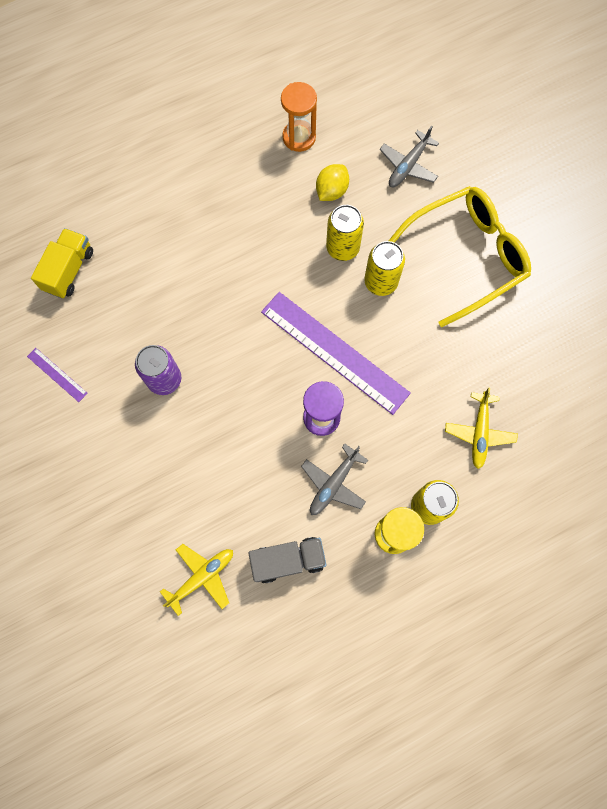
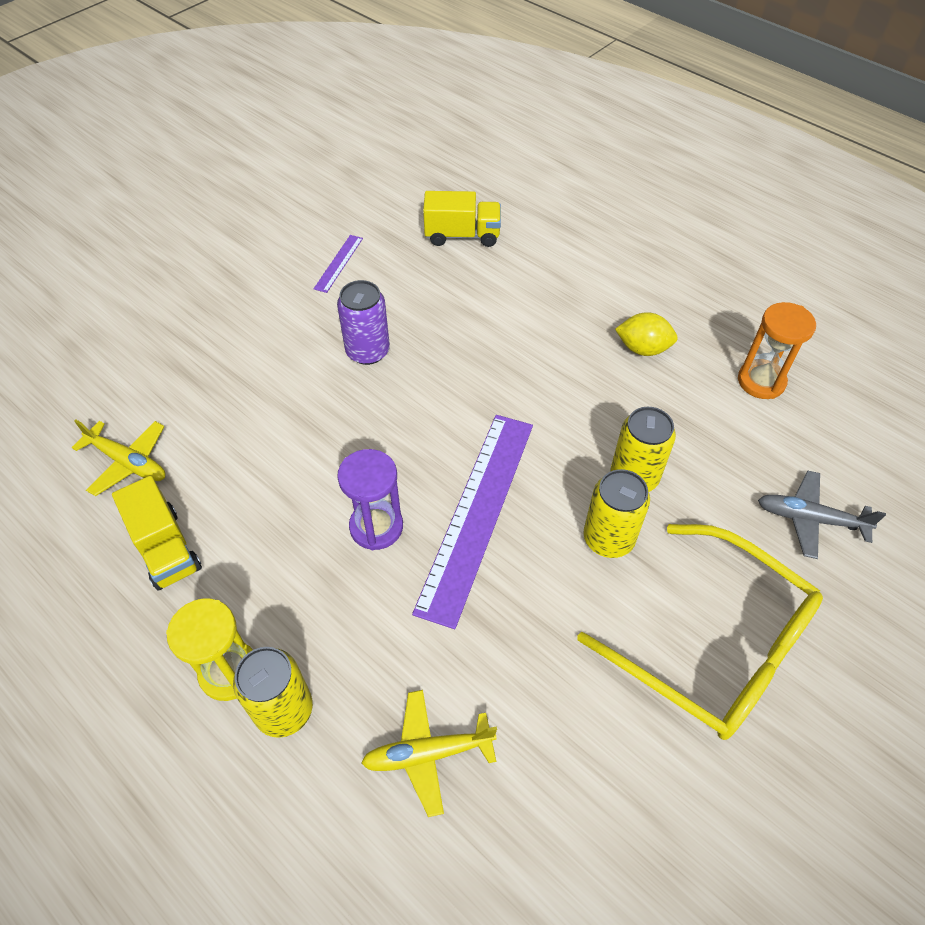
camera: 70 degrees right, 20 degrees down
(288, 560) = (165, 548): grey truck -> yellow truck
(331, 191) = (709, 439): yellow lemon -> yellow lemon (643, 348)
(334, 483) = (286, 570): grey plane -> none

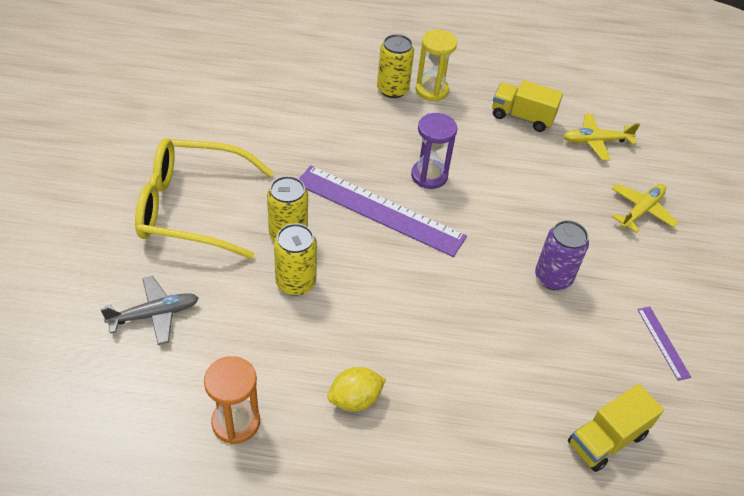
camera: 140 degrees right, 5 degrees down
(428, 753) = (313, 103): yellow plane -> yellow plane (641, 211)
(477, 513) = (379, 210): purple ruler -> purple ruler turned 45 degrees counterclockwise

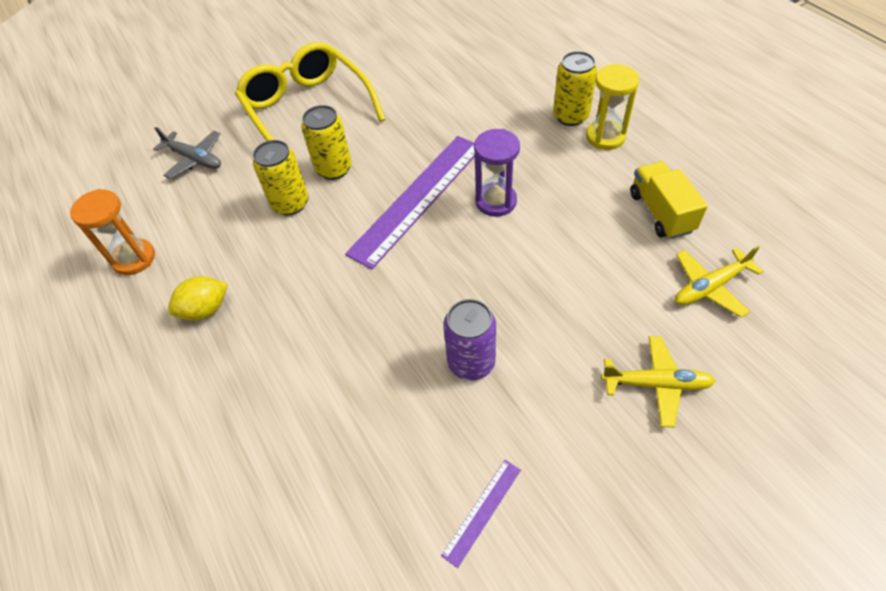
camera: 60 degrees right, 5 degrees up
(355, 399) = (205, 310): yellow lemon -> yellow lemon turned 60 degrees counterclockwise
(379, 210) = (418, 198): purple ruler -> purple ruler turned 45 degrees clockwise
(596, 141) = (710, 287): yellow plane -> yellow plane turned 75 degrees counterclockwise
(606, 439) = (306, 525): yellow truck -> none

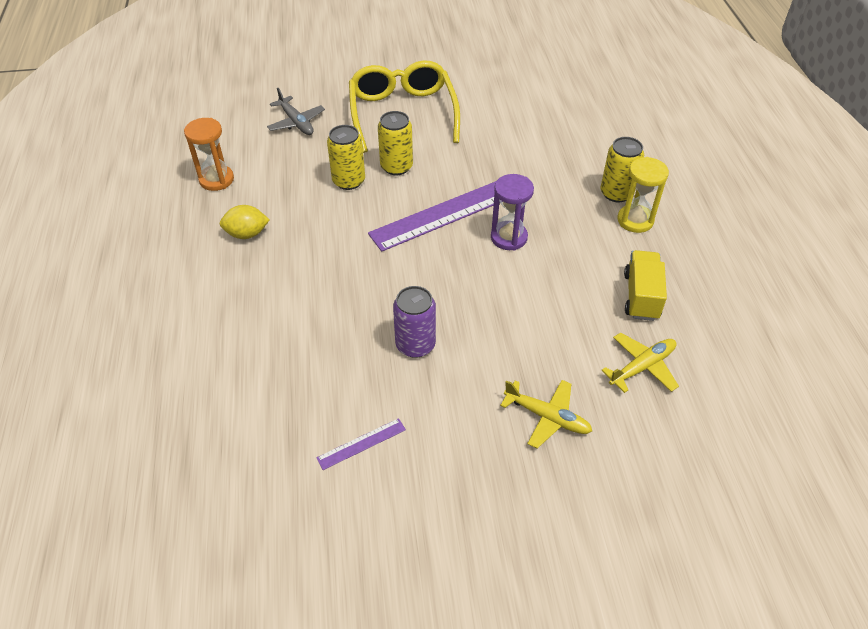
camera: 20 degrees right, 5 degrees down
(710, 287) = (642, 367): yellow plane -> yellow plane turned 150 degrees clockwise

